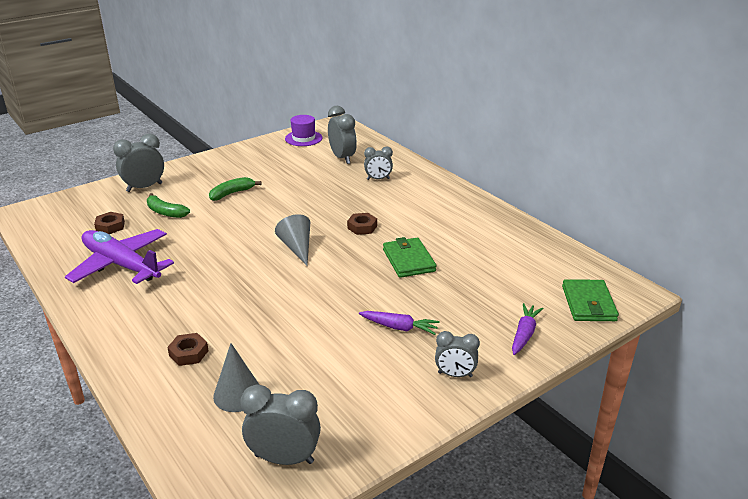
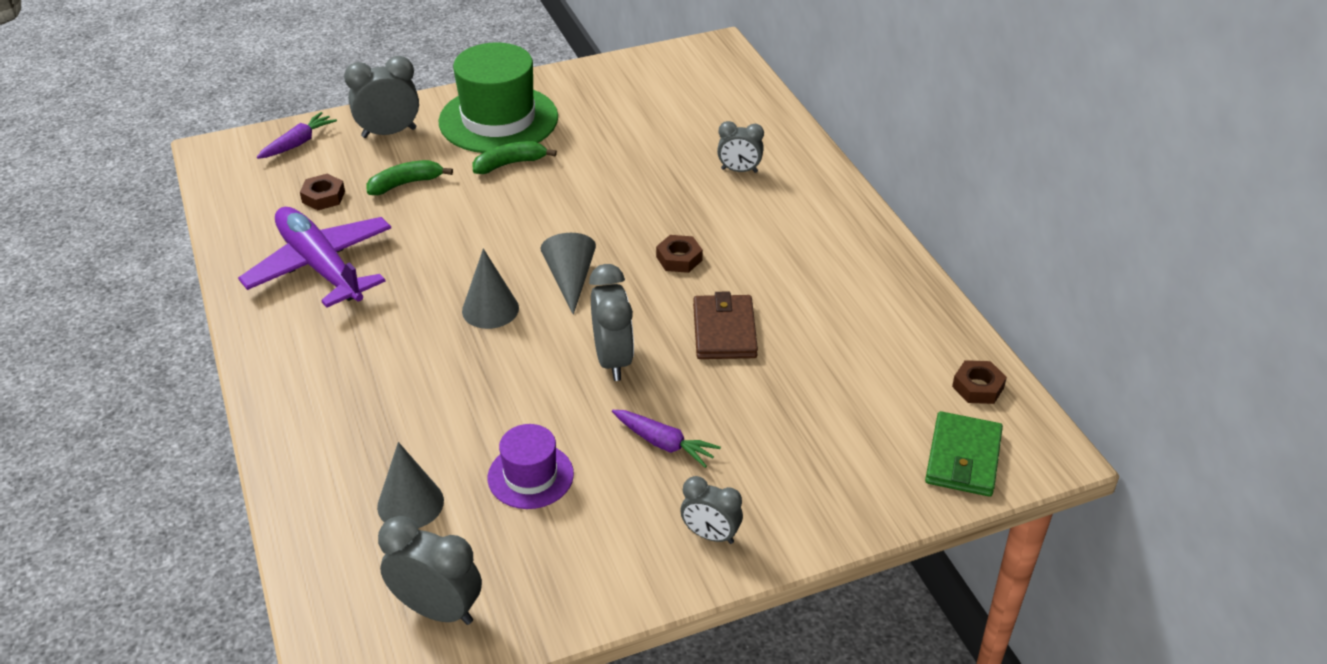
camera: 15 degrees right, 10 degrees up
(165, 212) = (405, 184): green banana -> green banana turned 105 degrees clockwise
(188, 353) = (367, 428): brown nut -> brown nut (978, 387)
(215, 172) = (498, 119): none -> green hat
(250, 271) = (490, 309): none -> grey cone
(303, 138) = (654, 71): purple hat -> purple hat (530, 476)
(342, 158) = (699, 120): grey clock -> grey clock (613, 360)
(408, 260) = (724, 331): green wallet -> brown wallet
(524, 334) = (840, 490): purple carrot -> purple carrot (298, 143)

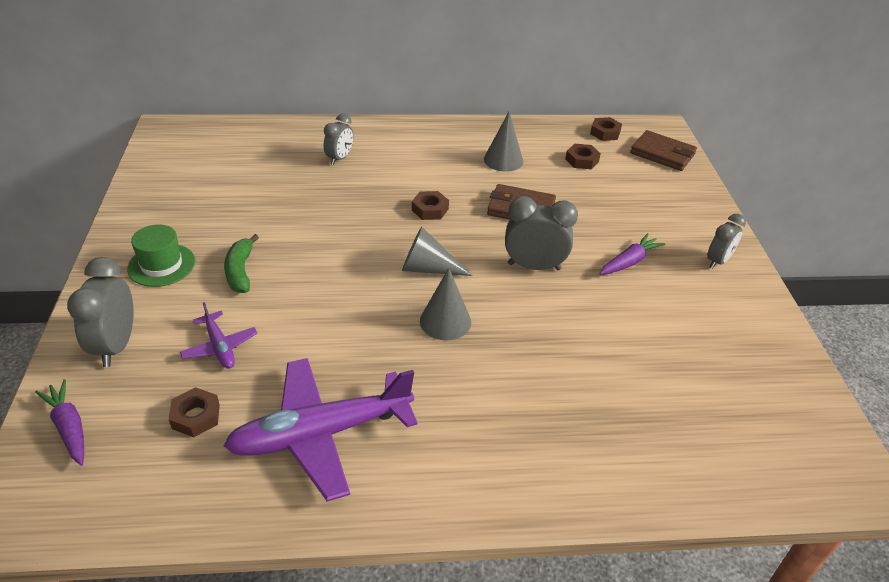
camera: 75 degrees left, 0 degrees up
(405, 184) = (220, 347): green banana -> purple plane
(410, 503) = (673, 411): grey cone -> grey cone (503, 160)
(437, 609) = (787, 412): grey clock -> none
(498, 119) = (161, 265): green hat -> green hat, size x0.53
(530, 476) = (651, 335): purple hat -> none
(880, 371) = (582, 160): none -> brown nut
(963, 458) = (662, 154): green wallet -> brown wallet

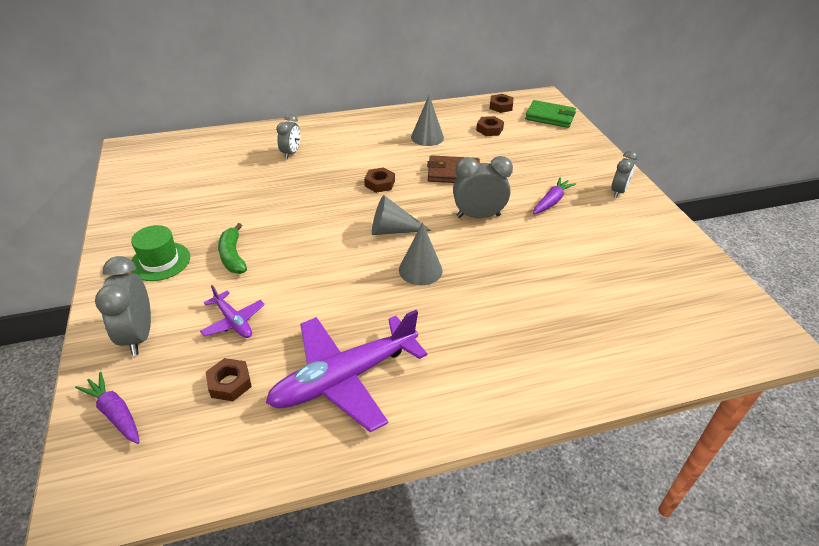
camera: 10 degrees left, 0 degrees up
(662, 154) = (550, 117): brown wallet -> green wallet

